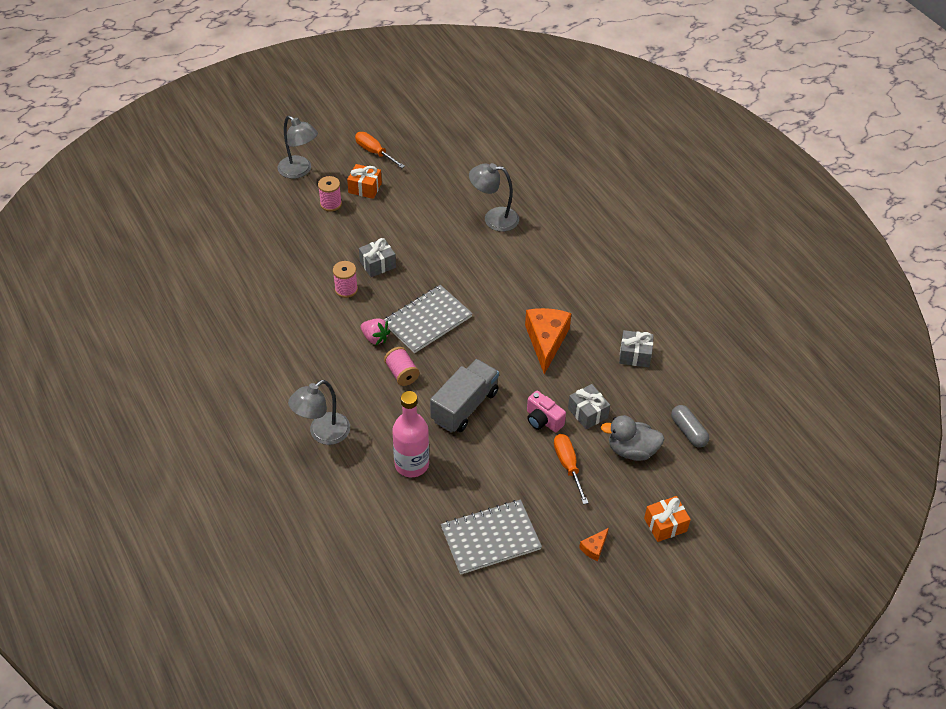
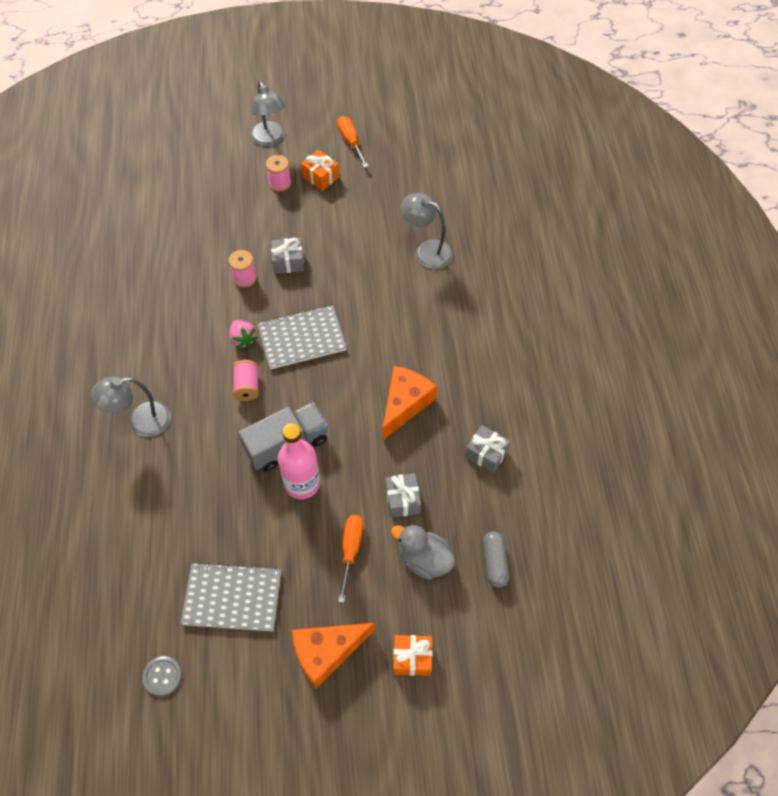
camera: 25 degrees right, 10 degrees up
(411, 464) = (203, 487): pink bottle -> pink bottle (302, 483)
(467, 620) = (162, 676): none -> grey button
(543, 420) = (354, 490): pink camera -> none
(594, 548) = (326, 653): orange cheese -> orange cheese, size x2.21

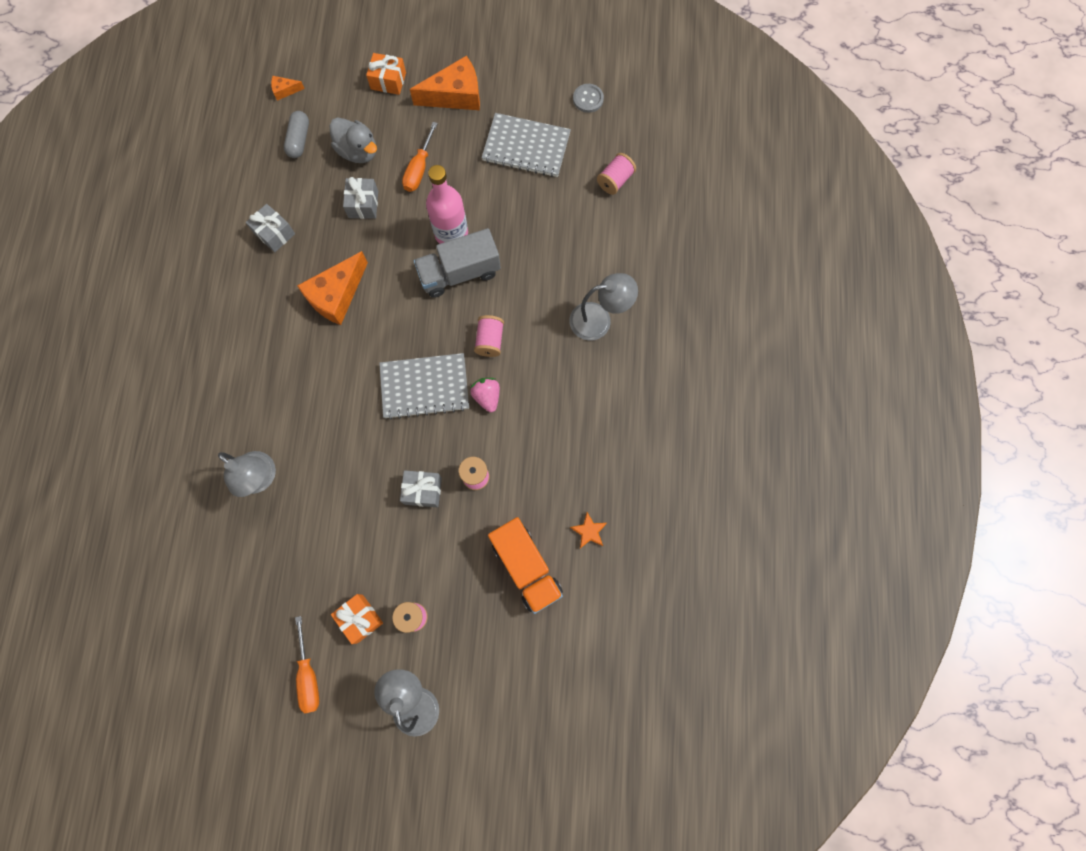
camera: 170 degrees left, 15 degrees up
(127, 573) = (615, 180): none -> pink spool
(144, 254) = (589, 531): none -> orange star
(195, 224) = (526, 567): none -> orange truck
(532, 623) = (285, 90): none -> orange cheese

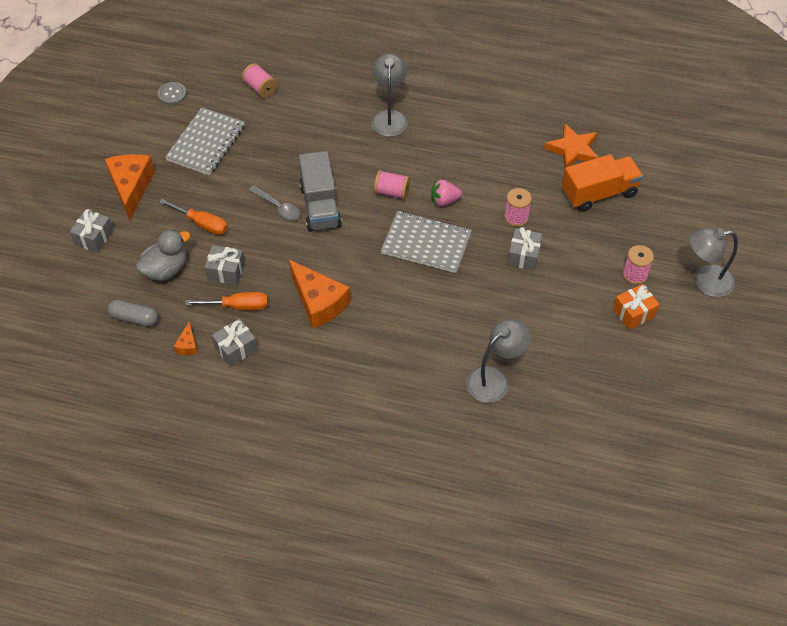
camera: 80 degrees left, 20 degrees down
(285, 90) = (70, 326): orange cheese -> orange cheese (187, 345)
(308, 675) = (681, 356): orange screwdriver -> orange screwdriver (237, 306)
(388, 81) = (94, 237): orange gift -> grey gift
(424, 386) = (426, 244): grey notebook -> grey notebook turned 75 degrees counterclockwise
(451, 233) = (278, 207): pink bottle -> grey spoon
(589, 531) = (573, 150): orange star -> orange star, size x1.76

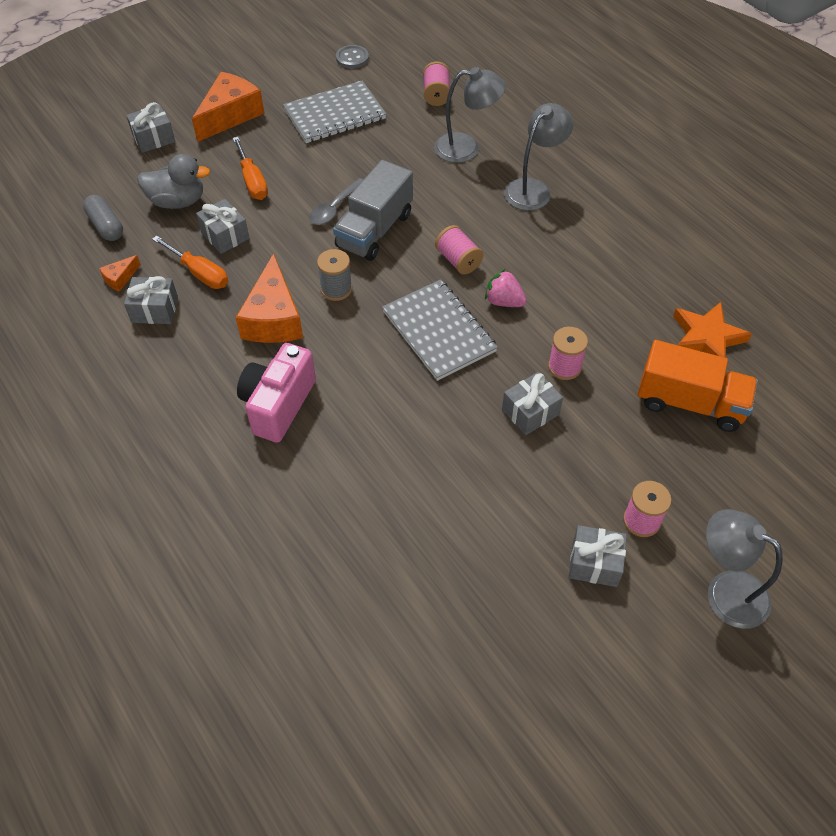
camera: 40 degrees right, 0 degrees up
(278, 207) = (335, 208): grey spoon -> grey spoon turned 45 degrees clockwise
(337, 258) = (336, 289): none -> grey spool
(380, 350) = (278, 405): none -> pink camera
(494, 379) = (358, 519): grey lamp -> grey lamp (466, 148)
(633, 313) = (594, 563): orange gift -> grey gift

